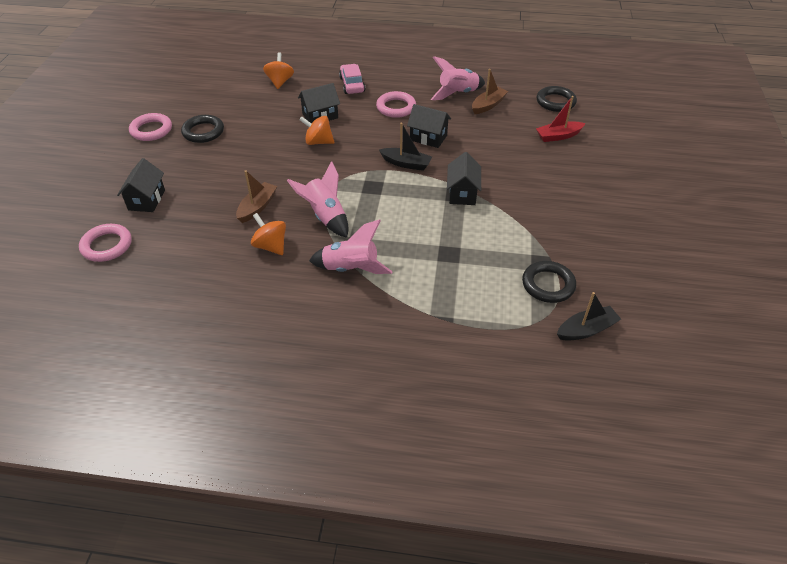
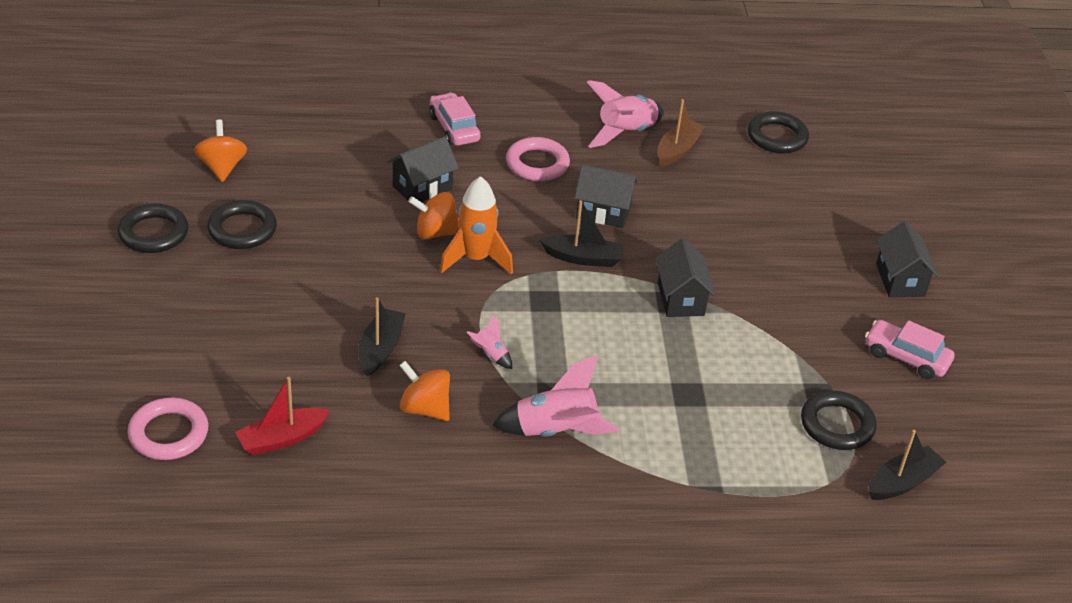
camera: 15 degrees left, 5 degrees down
(146, 200) = (199, 353): black house -> black house (900, 280)
(151, 130) = (153, 233): pink ring -> black ring
(257, 207) = (380, 349): brown boat -> black boat
(280, 82) = (334, 131): orange spinning top -> orange spinning top (222, 167)
(325, 217) = (490, 355): pink rocket -> pink rocket, size x0.48
(337, 159) = (475, 259): none -> orange rocket
(558, 136) = (795, 194): red boat -> red boat (282, 438)
(610, 244) = (906, 357): none -> pink car

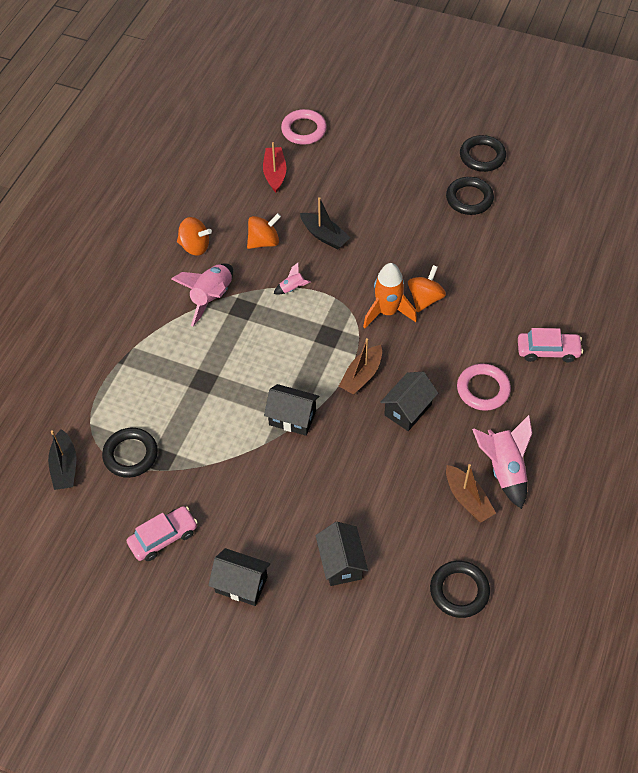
camera: 120 degrees right, 15 degrees up
(222, 167) = (542, 203): orange spinning top -> orange spinning top (195, 246)
(422, 187) = (479, 307): black house -> black house (341, 563)
(583, 258) = (361, 375): black boat -> brown boat

